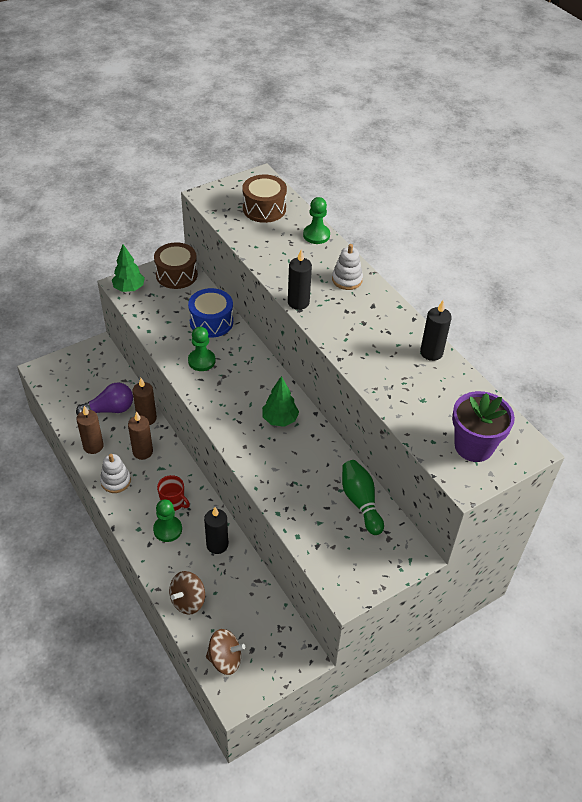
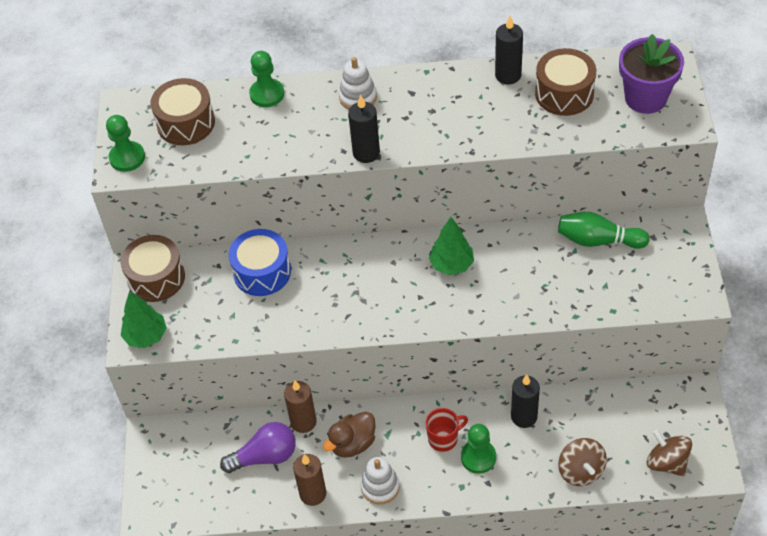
camera: 55 degrees left, 5 degrees up
(110, 409) = (265, 456): purple light bulb -> purple light bulb turned 60 degrees clockwise
(142, 452) = (352, 444): brown candle -> brown duck
(201, 361) = (319, 304): green pawn -> green pawn (127, 157)
(225, 659) = (667, 462): brown spinning top -> brown spinning top turned 75 degrees counterclockwise
(438, 392) = (564, 93): none -> brown drum

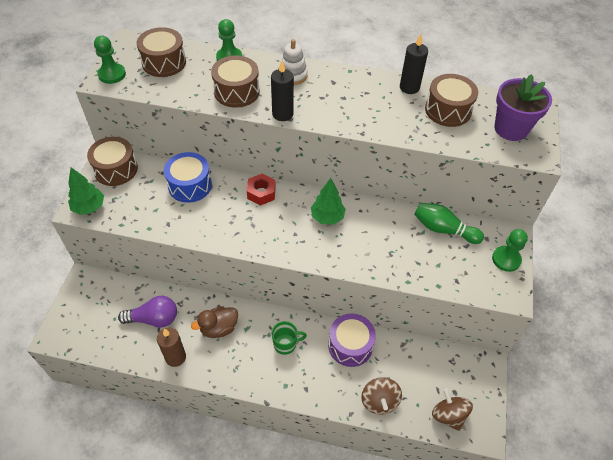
camera: 10 degrees right, 0 degrees up
(297, 138) = (236, 91): none -> brown drum
(303, 422) = (191, 301): brown candle -> none
(357, 257) = (261, 193): none -> red nut
(380, 487) = (225, 367): white stacking toy -> none
(443, 438) = (285, 344): red mug -> green mug
(478, 457) = (306, 366): green pawn -> green pawn (506, 259)
(524, 417) = (350, 345): black candle -> purple drum

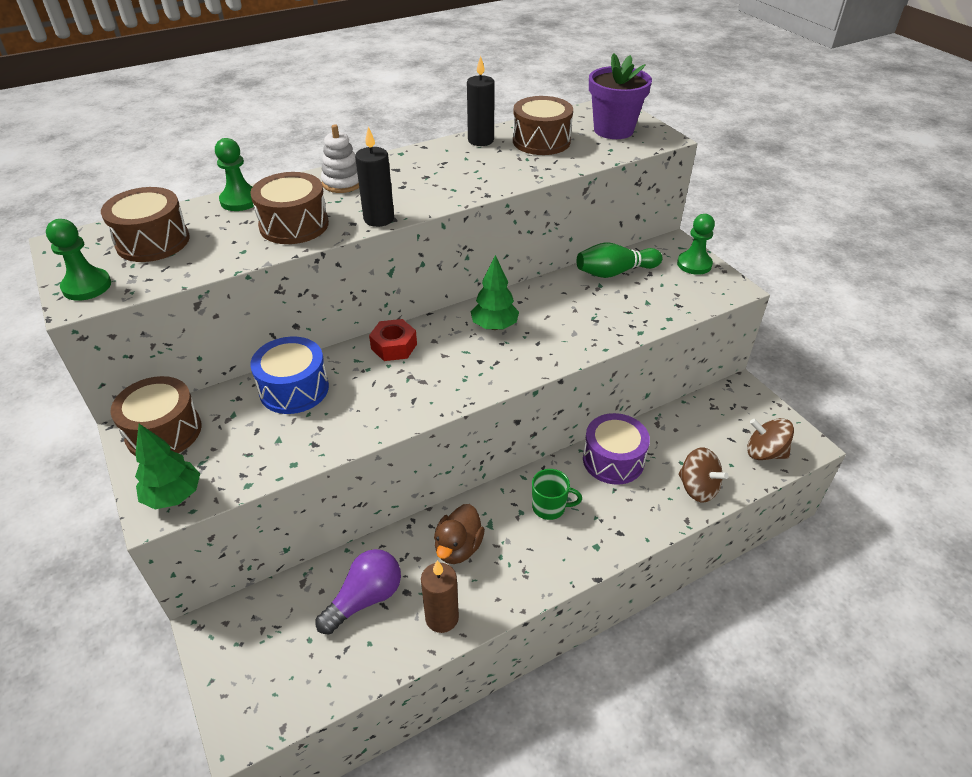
camera: 40 degrees left, 10 degrees down
(285, 344) = (549, 507): green mug -> green mug turned 60 degrees clockwise

